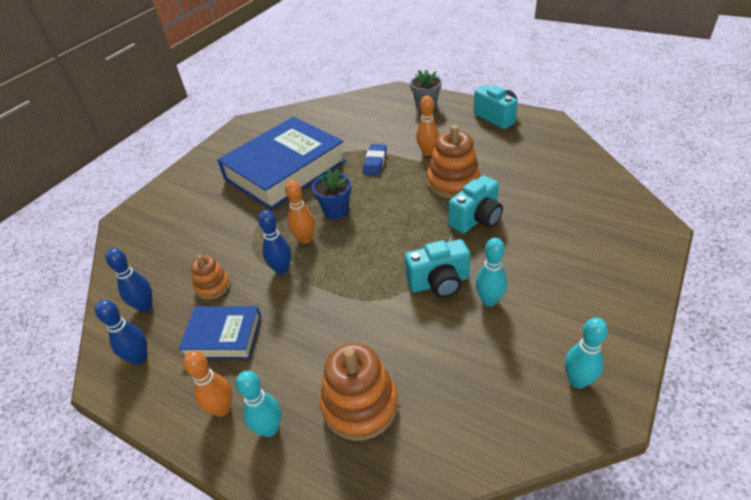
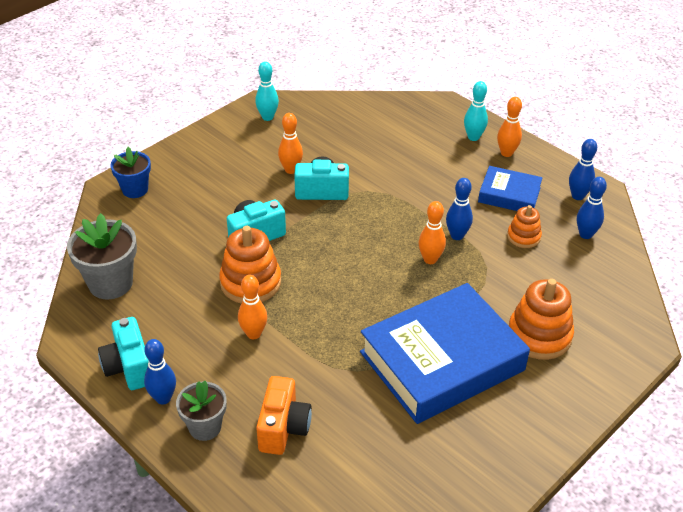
camera: 170 degrees left, 0 degrees up
(336, 211) = (391, 283): blue flower pot -> blue flower pot (135, 189)
(360, 405) = (411, 135): orange stacking toy -> orange stacking toy (539, 335)
(375, 162) = (324, 338): blue eraser -> none
(379, 116) = (283, 428): none -> orange camera
(461, 111) = (163, 398): none -> blue bowling pin
(489, 300) = (291, 170): turquoise bowling pin -> orange bowling pin
(561, 154) = (110, 283): none -> grey flower pot

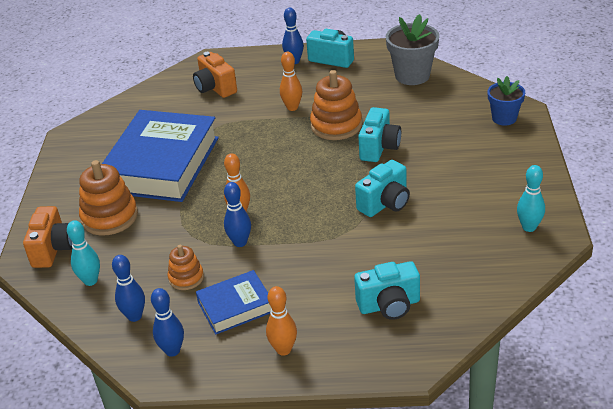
camera: 140 degrees right, 5 degrees down
(205, 427) = (255, 66): grey flower pot -> none
(291, 170) = (433, 201): orange bowling pin -> none
(414, 134) = (389, 305): none -> turquoise camera
(473, 137) = (334, 344): turquoise bowling pin -> turquoise bowling pin (90, 281)
(613, 337) = (53, 249): none -> orange camera

